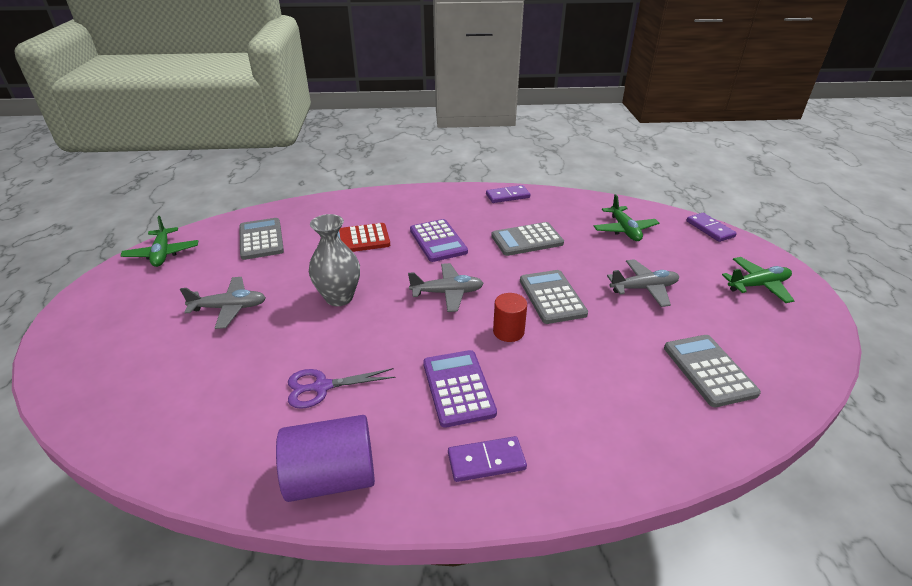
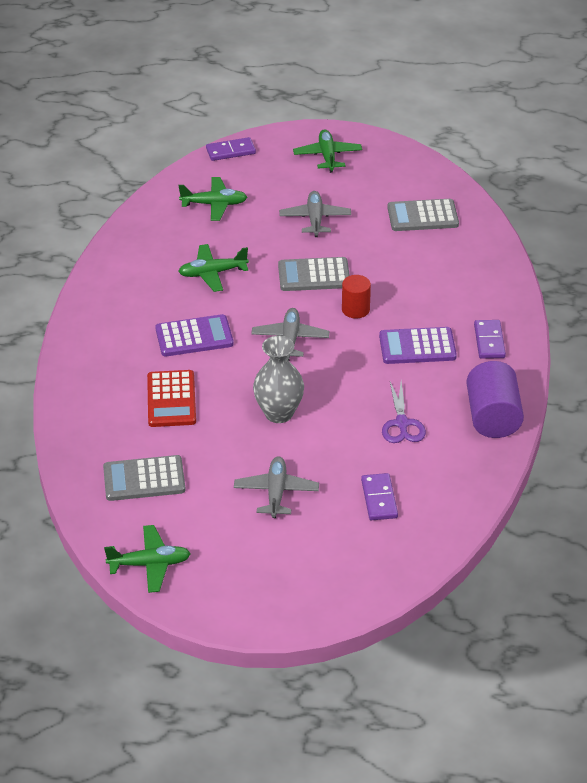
camera: 80 degrees left, 5 degrees up
(507, 196) = (111, 271): purple domino -> purple domino (379, 499)
(527, 240) = (212, 273): grey calculator -> green plane

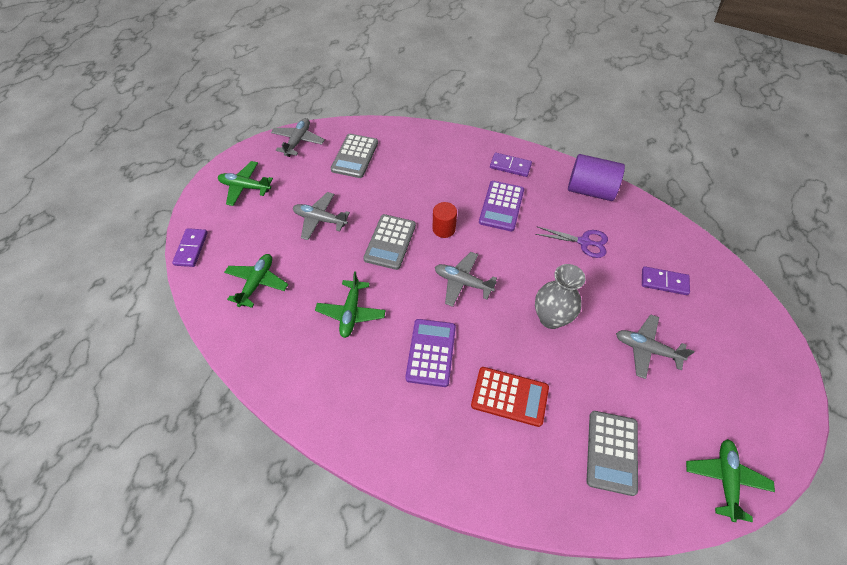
camera: 70 degrees left, 15 degrees up
(418, 169) = (298, 141): none -> grey plane

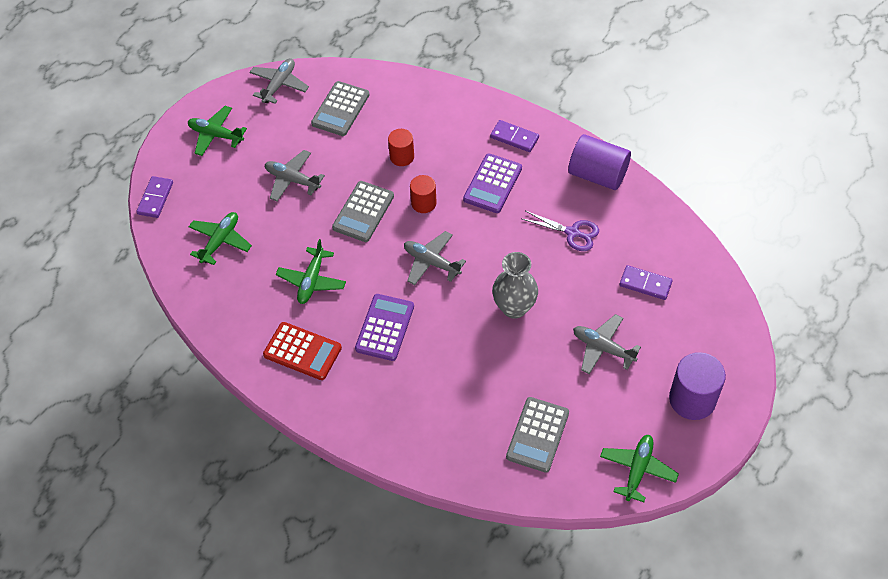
camera: 10 degrees right, 0 degrees up
(416, 190) = (402, 157): none -> red cylinder
(509, 396) = (453, 376): red calculator -> red calculator (302, 351)
(749, 392) = (692, 399): none -> purple cylinder

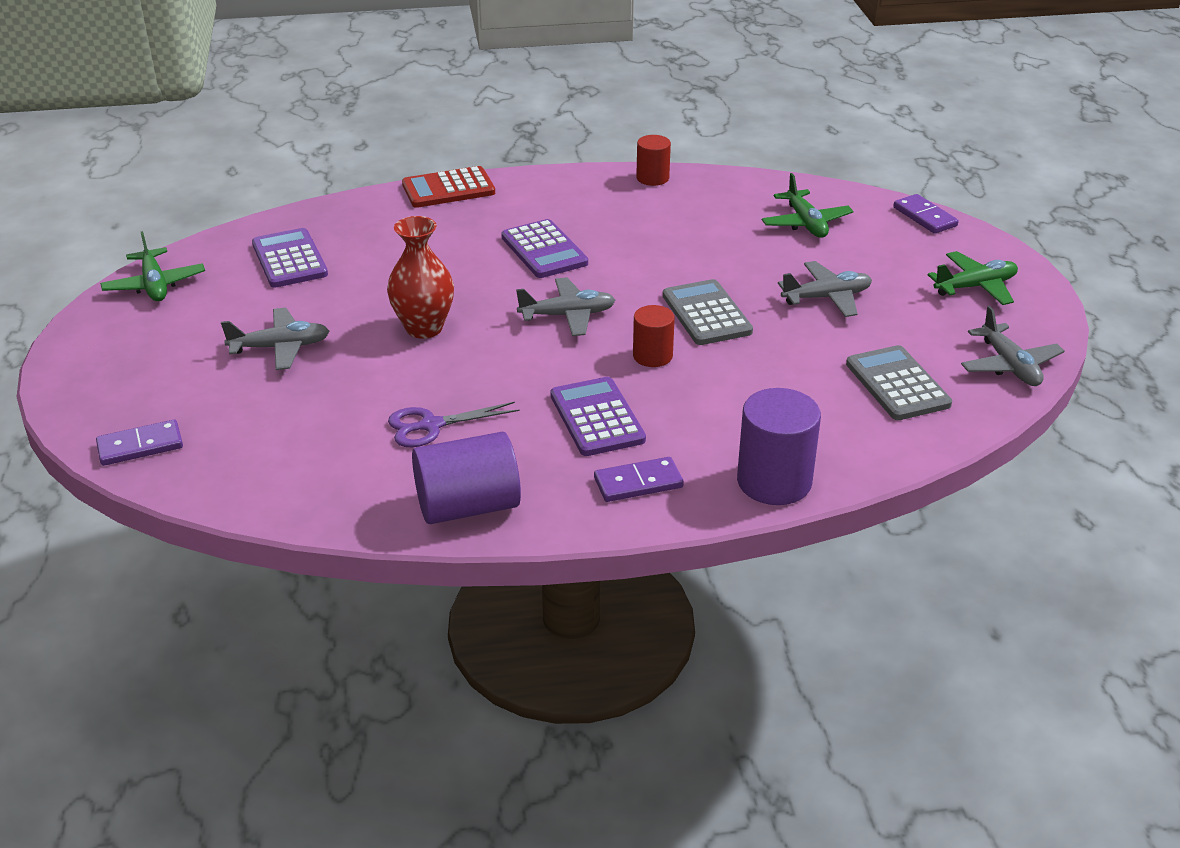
camera: 135 degrees right, 20 degrees down
(302, 351) = (599, 202): red calculator -> red calculator (448, 189)
(312, 281) = (669, 243): green plane -> none
(402, 157) = (747, 382): red cylinder -> red cylinder (652, 178)
(514, 307) = (424, 328): grey vase -> red vase
(537, 435) = (289, 259): grey calculator -> purple calculator
(645, 284) = (280, 426): purple domino -> purple domino (140, 446)
(692, 399) = (130, 359): purple cylinder -> purple cylinder (774, 481)

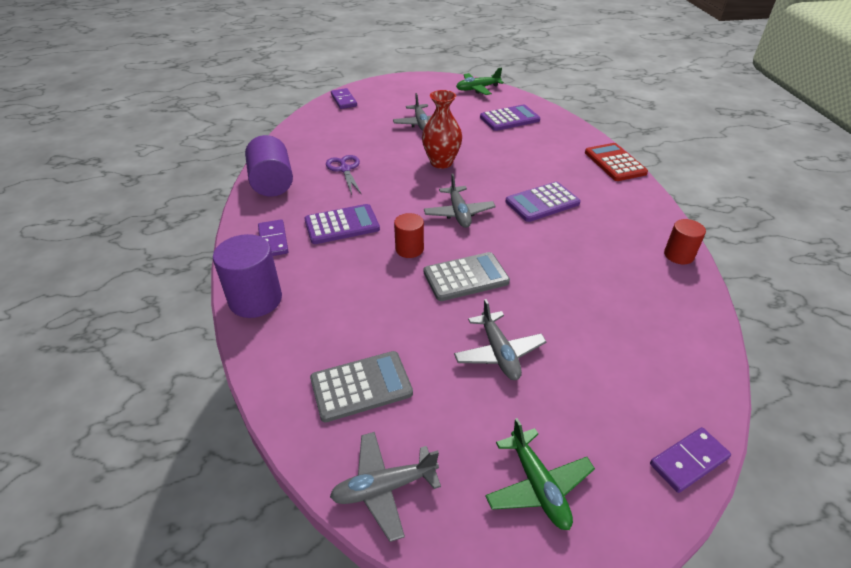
camera: 90 degrees right, 5 degrees up
(806, 223) = (634, 351): green plane -> none

